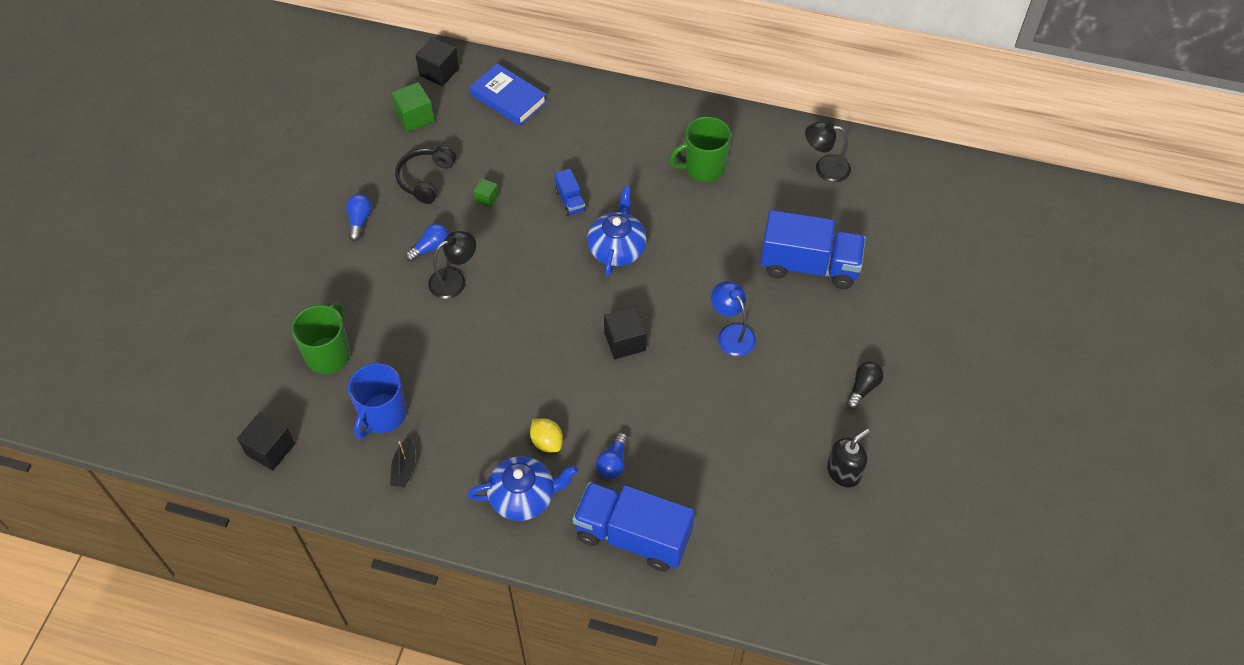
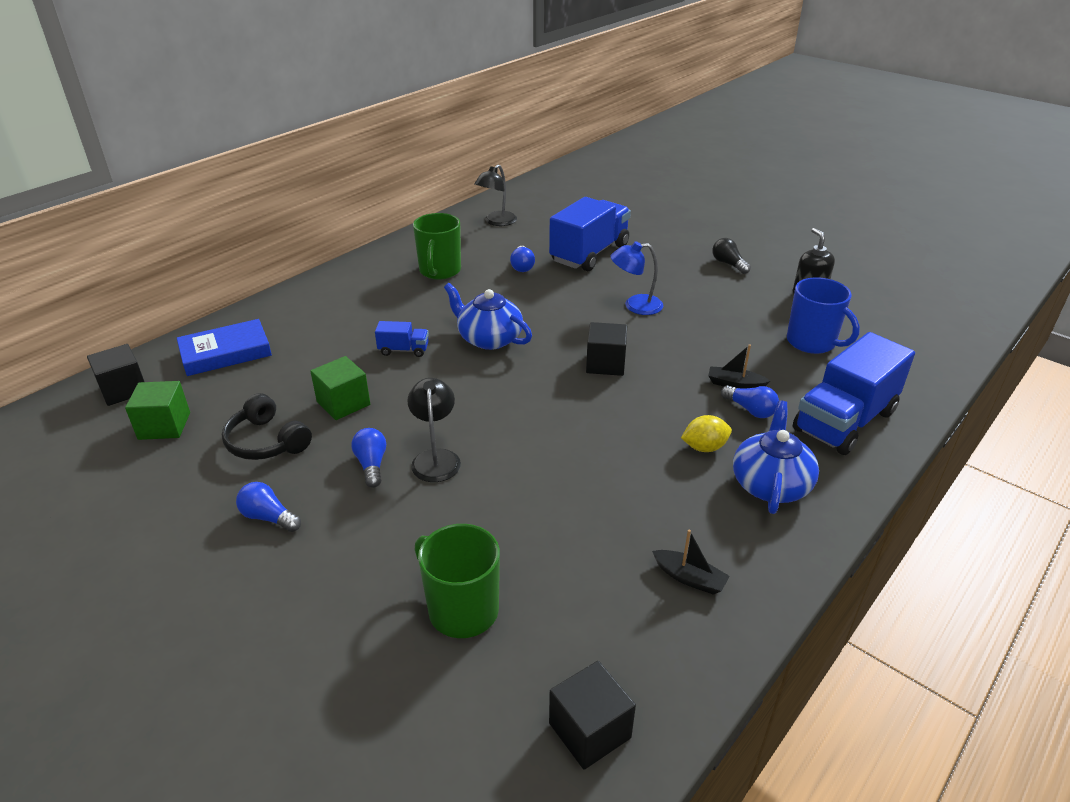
camera: 65 degrees left, 20 degrees down
(382, 415) = (596, 578): blue mug -> blue mug (812, 342)
(486, 198) = (343, 403): green cube -> green cube, size x1.75
(645, 443) = (735, 384): none -> black boat
(750, 223) = (522, 266): none -> blue light bulb

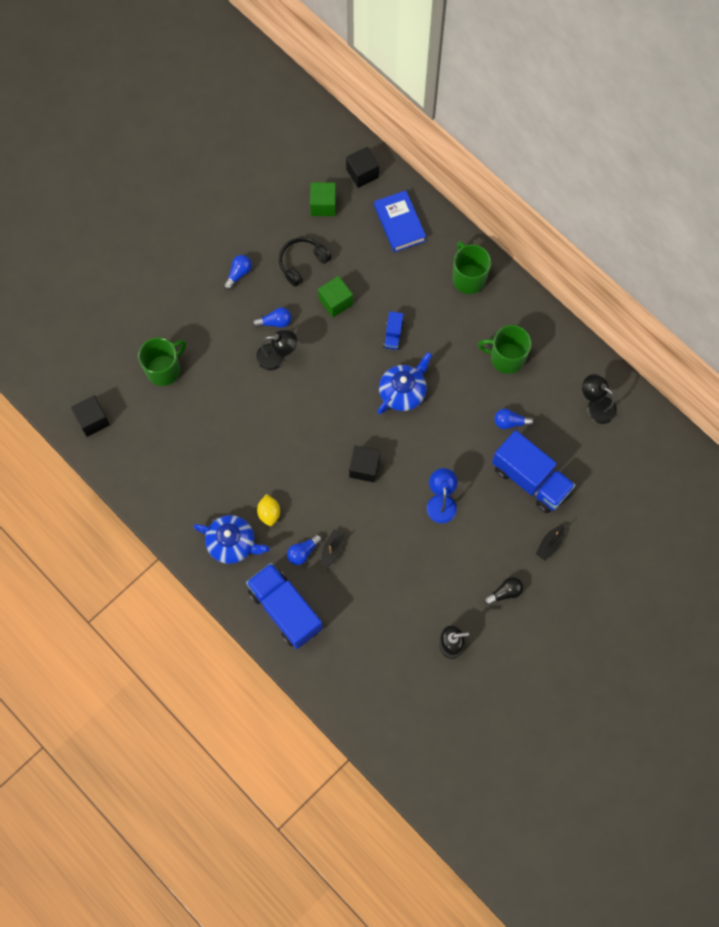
camera: 95 degrees right, 35 degrees up
(326, 298) = (468, 278): none -> green mug
(689, 578) = (169, 480): black boat -> black boat (550, 544)
(812, 342) = (379, 621): blue mug -> none

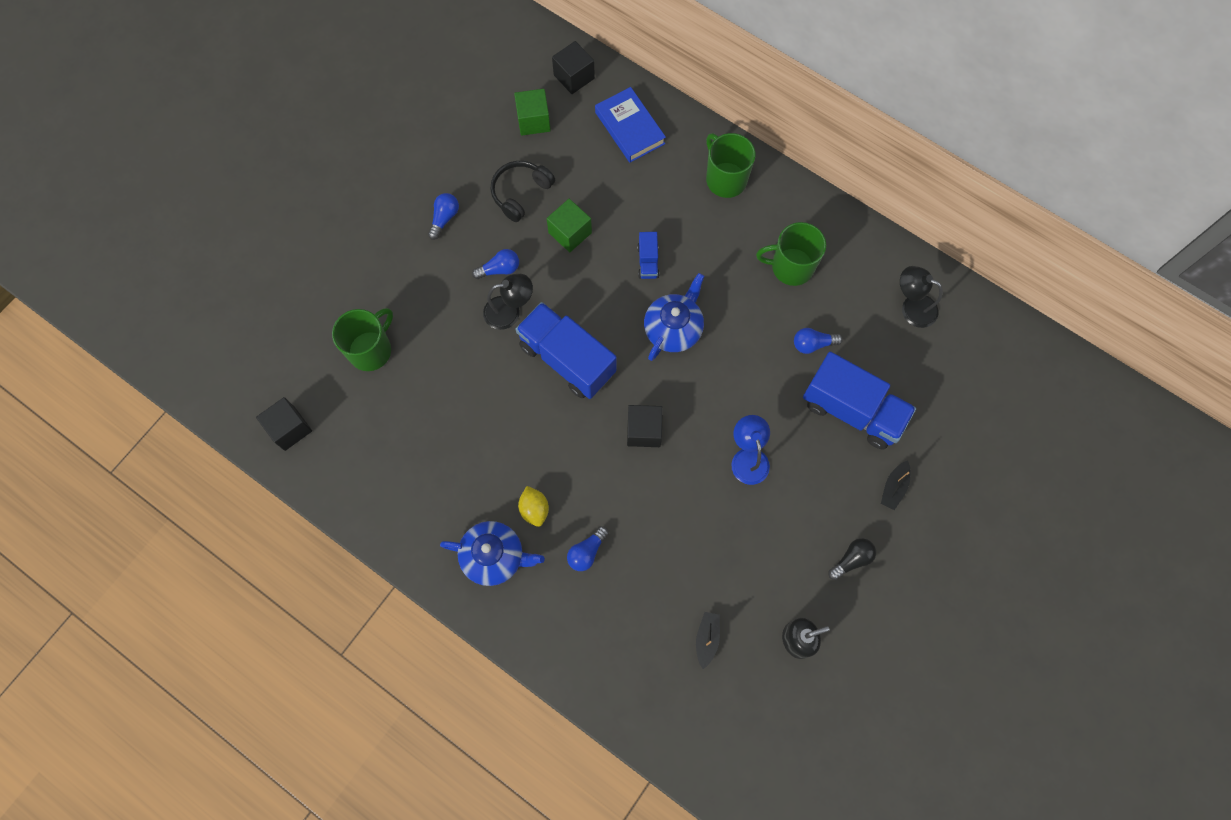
camera: 10 degrees left, 0 degrees up
(285, 610) = (577, 632): blue truck -> blue truck (567, 359)
(332, 550) = (623, 543): black boat -> black boat (707, 639)

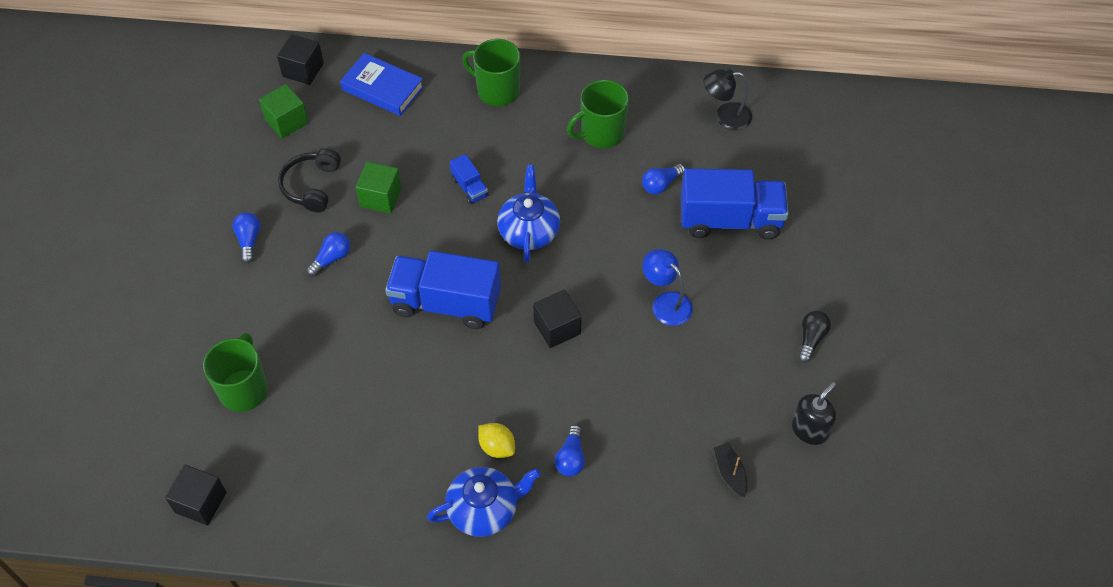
camera: 30 degrees left, 15 degrees down
(509, 311) = (364, 289): black lamp -> none
(894, 487) = (807, 263): black boat -> none

